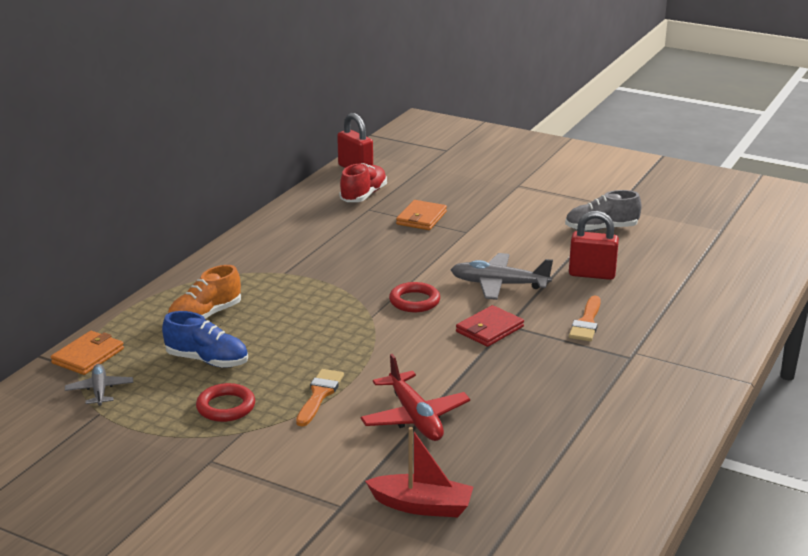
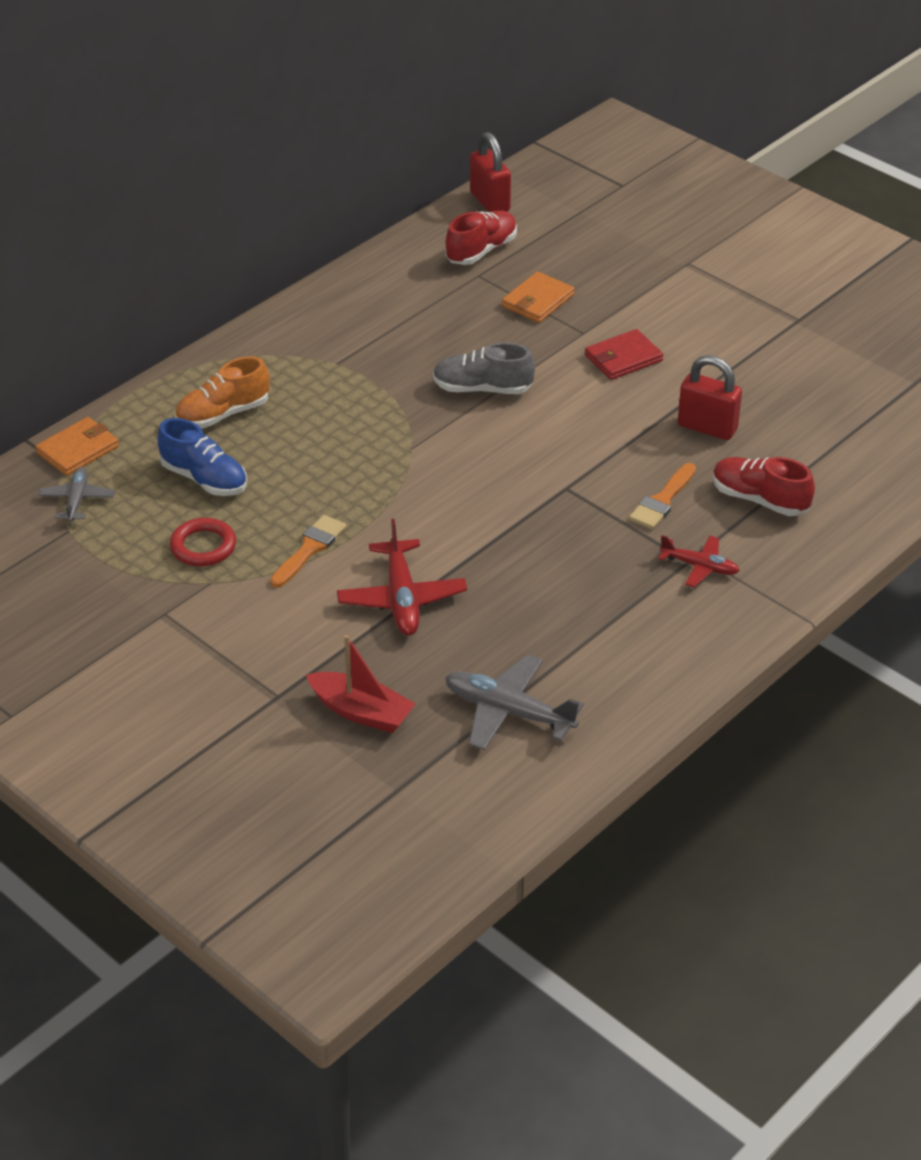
camera: 15 degrees right, 15 degrees up
(414, 301) = (472, 433): red ring -> none
(489, 329) = (541, 490): red wallet -> red wallet (623, 358)
(498, 284) = (584, 424): grey plane -> grey plane (508, 711)
(601, 229) = (757, 355): grey shoe -> grey shoe (482, 389)
(642, 360) = (700, 567): none -> red plane
(659, 312) = (759, 499): none -> red shoe

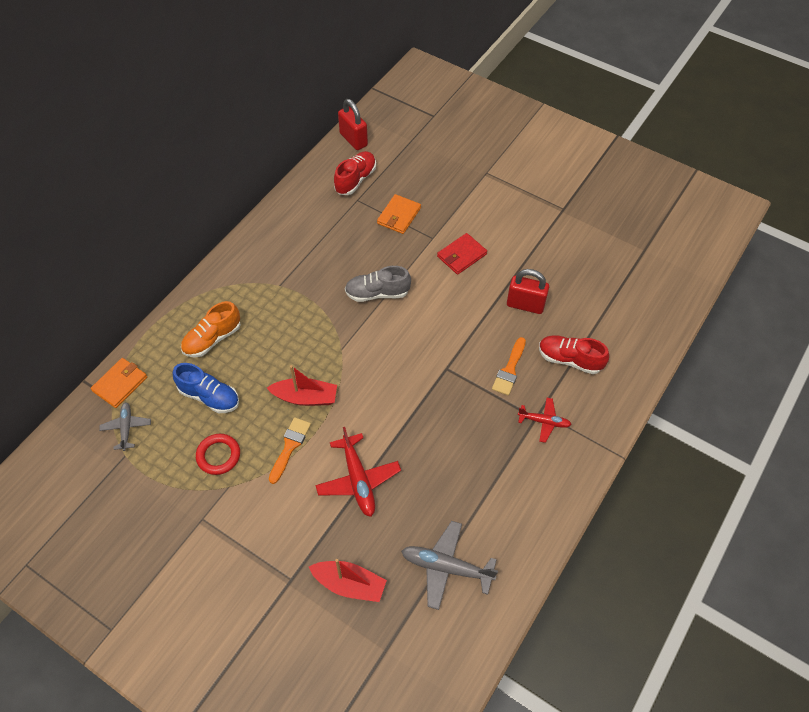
camera: 10 degrees left, 15 degrees up
(345, 496) = (305, 397): none -> red boat

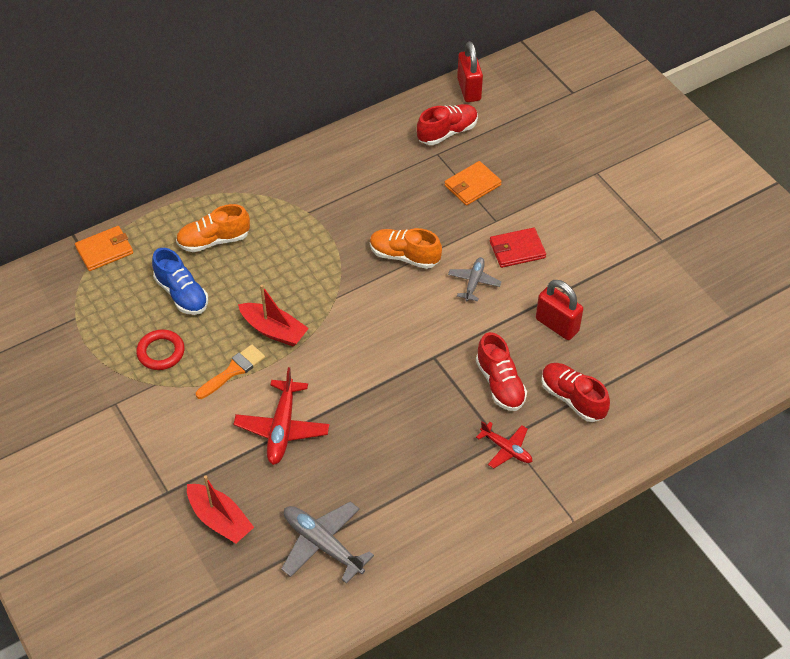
camera: 25 degrees right, 5 degrees down
(126, 428) = (89, 293): grey plane -> grey plane (474, 282)
(377, 293) = (404, 256): grey shoe -> orange shoe
(509, 370) = (500, 384): orange brush -> red shoe

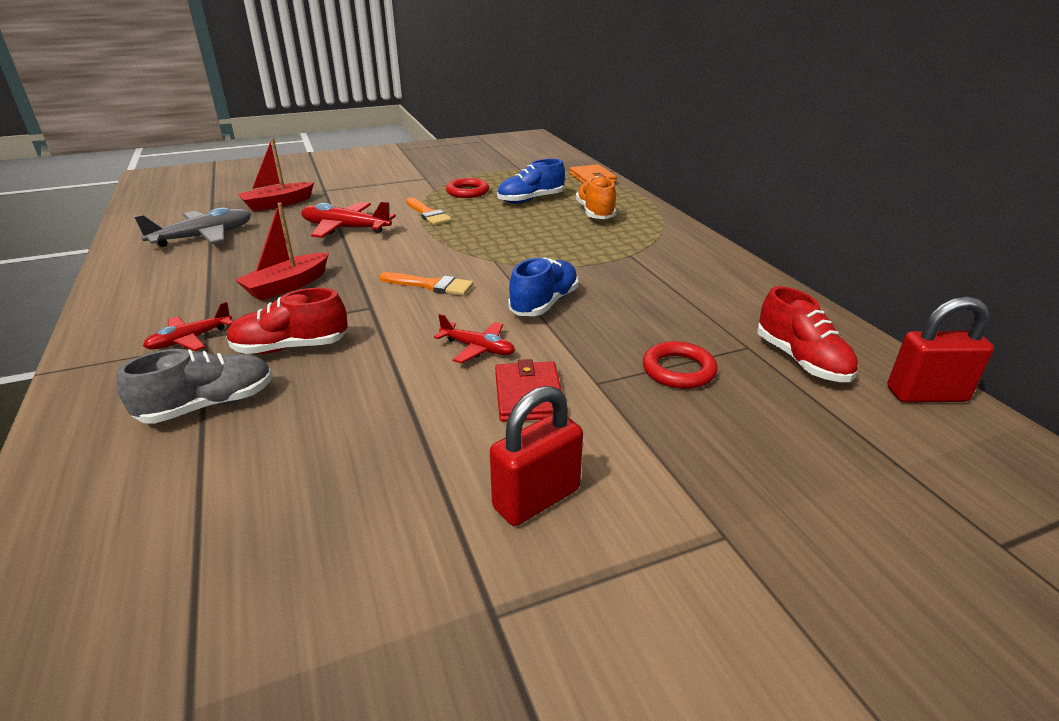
camera: 100 degrees right, 20 degrees down
(274, 330) = (465, 231): red boat -> red boat (287, 286)
(390, 329) = (431, 285): none -> orange brush
(404, 256) = (544, 303): orange shoe -> blue shoe
(472, 185) = (678, 370): orange wallet -> red ring
(474, 282) = (478, 348): grey plane -> red plane
(557, 325) = (354, 412): red padlock -> red padlock (536, 499)
(572, 398) = (208, 405): red shoe -> grey shoe

